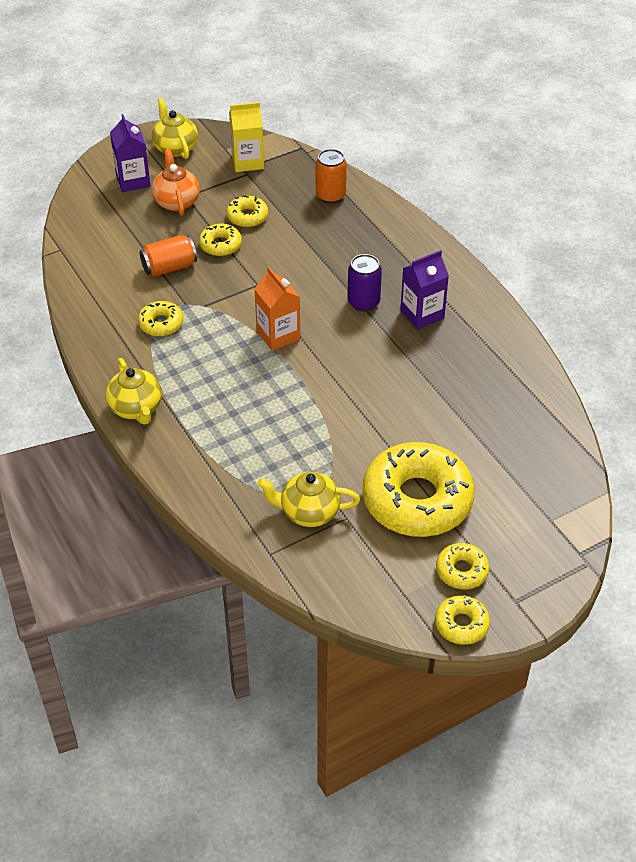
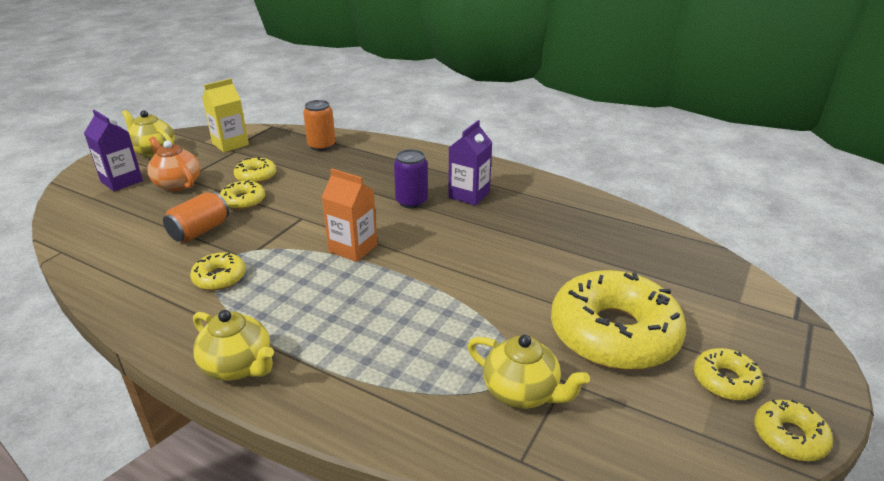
camera: 30 degrees left, 15 degrees down
(308, 512) = (522, 392): yellow teapot -> yellow teapot turned 120 degrees counterclockwise

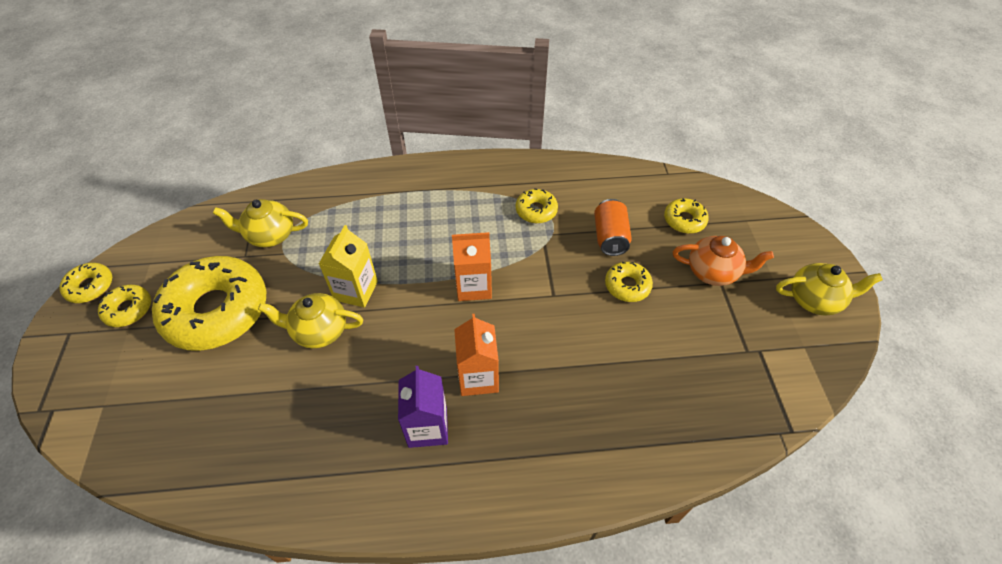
camera: 145 degrees right, 20 degrees up
(121, 181) = (759, 248): purple carton -> none
(230, 144) = (771, 360): yellow carton -> yellow carton (356, 290)
(238, 366) = (449, 170): yellow teapot -> yellow teapot (319, 331)
(256, 176) = (666, 324): yellow donut -> yellow donut (684, 220)
(321, 146) = (678, 423): orange can -> none
(411, 201) = (478, 377): purple can -> orange carton

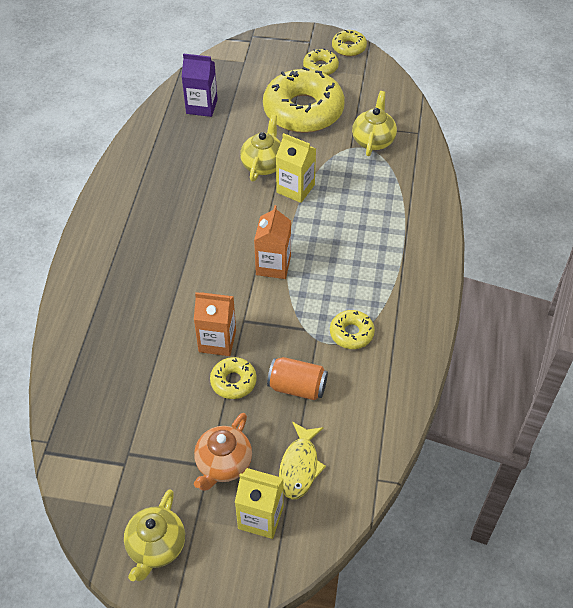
camera: 105 degrees right, 0 degrees up
(427, 427) = (157, 216): purple carton -> purple carton (201, 106)
(478, 377) = (184, 252): orange carton -> orange carton (217, 341)
(684, 220) = (300, 466): yellow donut -> yellow fish
(742, 235) = (260, 517): none -> yellow carton

